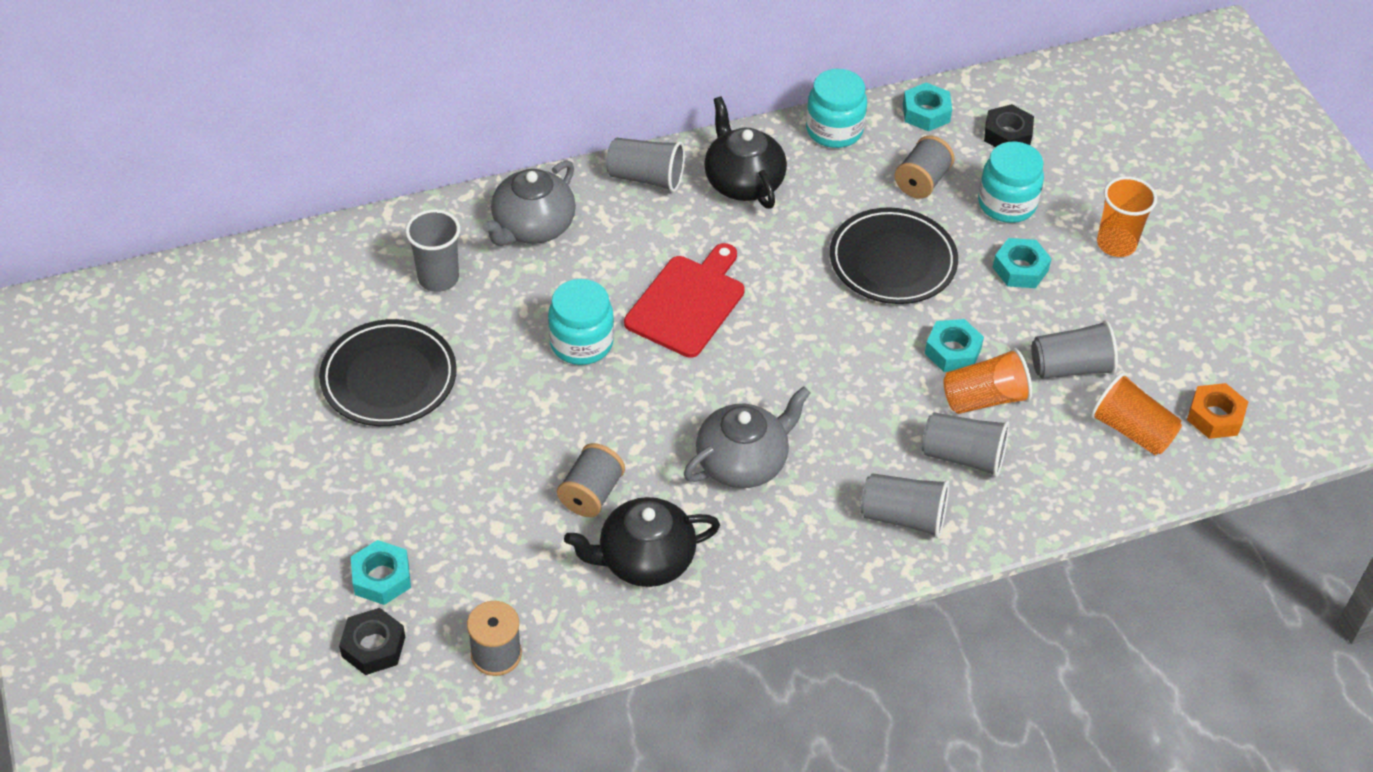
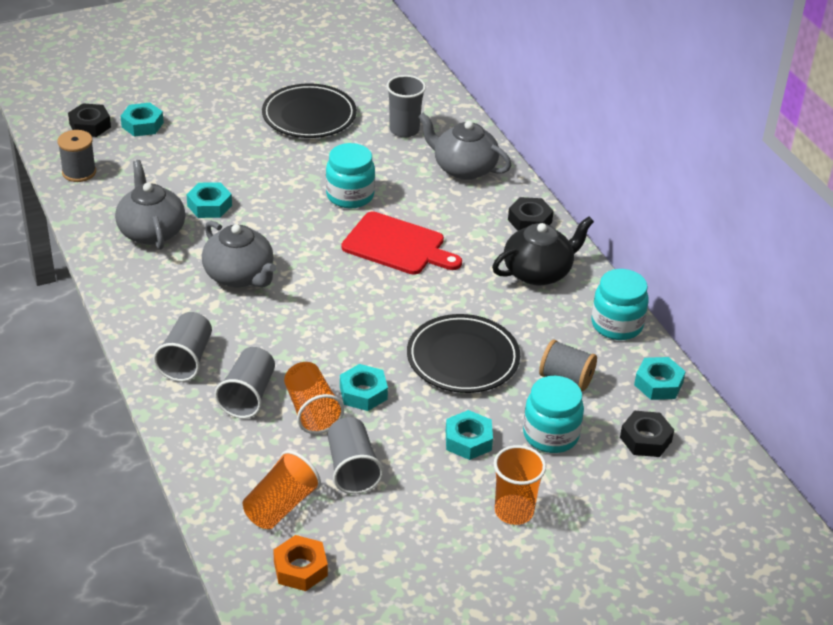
camera: 85 degrees right, 10 degrees down
(591, 494) = (209, 205): grey spool -> turquoise nut
(645, 559) = (151, 231): black teapot -> grey teapot
(646, 178) = (529, 221): grey cup -> black nut

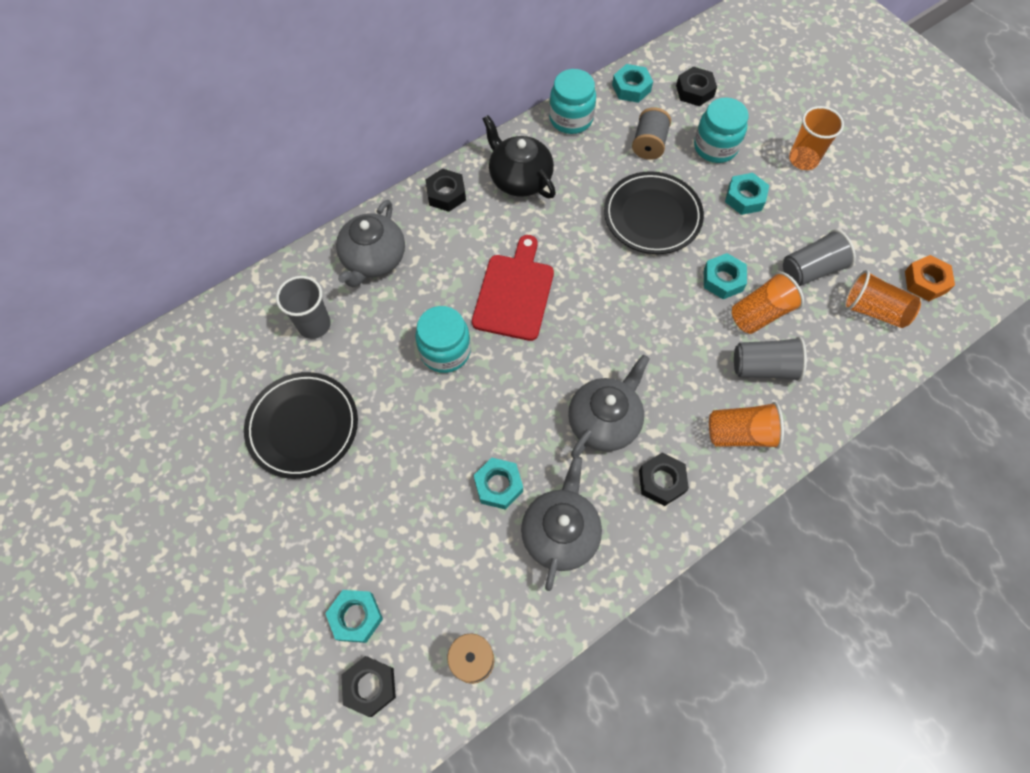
camera: 100 degrees left, 25 degrees up
(151, 231) = (560, 533): grey teapot -> grey teapot turned 135 degrees clockwise
(166, 298) = (661, 481): none -> black nut
(186, 360) = (740, 433): grey cup -> orange cup

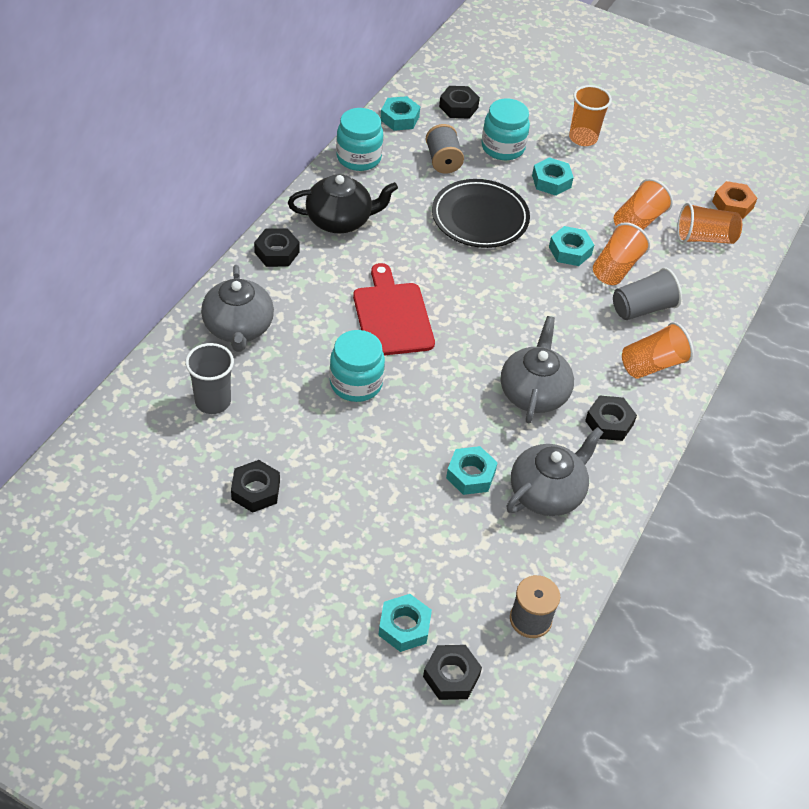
camera: 30 degrees left, 15 degrees down
(303, 427) = (255, 490): black plate -> black nut
(519, 179) = (340, 220): black teapot -> black teapot turned 150 degrees clockwise
(560, 533) = (547, 492): grey teapot -> grey teapot turned 60 degrees clockwise
(811, 270) = (638, 222): grey cup -> orange cup

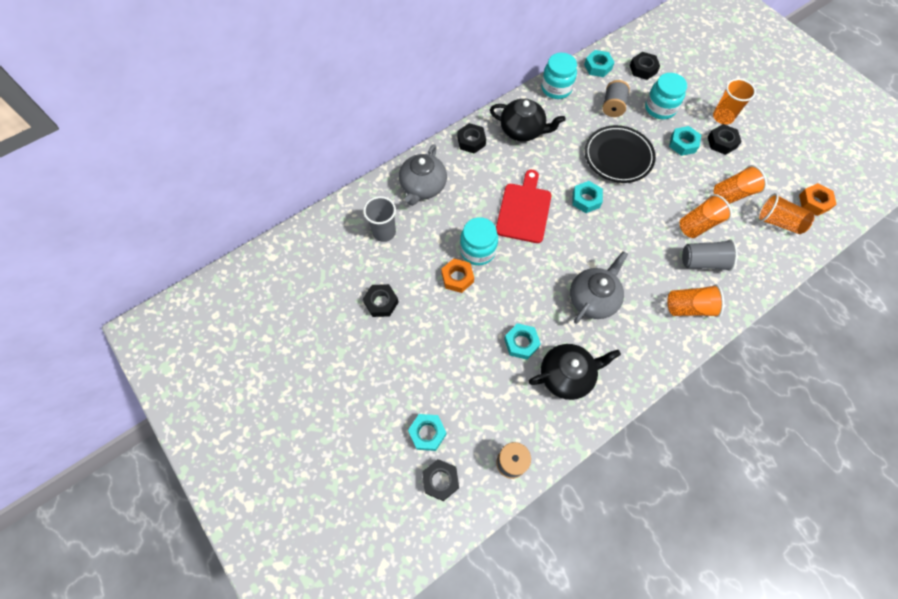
camera: 30 degrees right, 15 degrees up
(345, 425) = (457, 278): none -> orange nut
(547, 492) = (567, 375): grey teapot -> black teapot
(570, 251) = (671, 201): turquoise nut -> turquoise nut (586, 199)
(609, 422) = (636, 340): black nut -> black nut (722, 142)

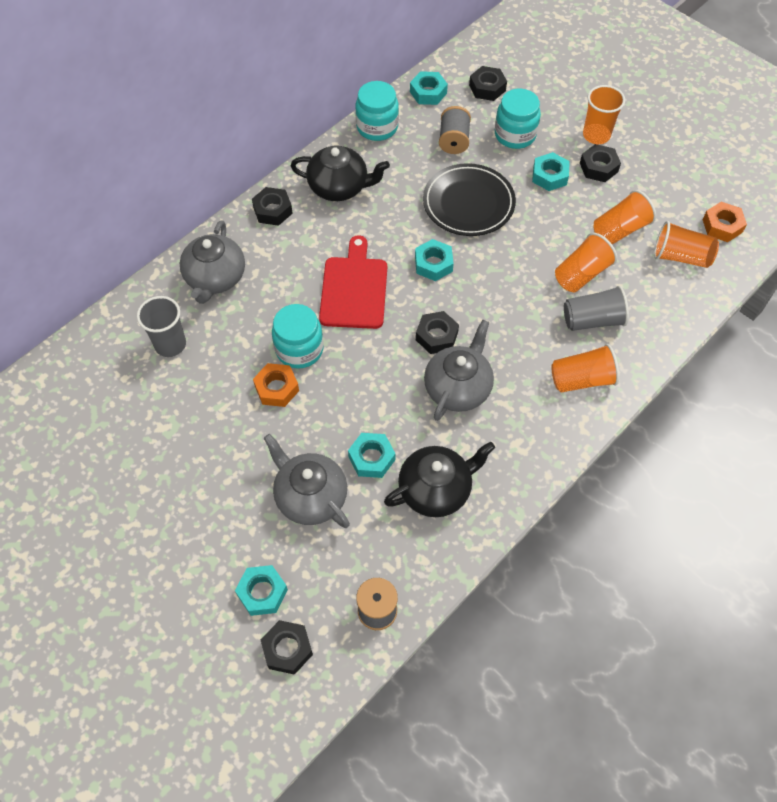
camera: 10 degrees left, 5 degrees down
(381, 302) = (178, 436): black nut -> black nut (436, 336)
(472, 365) = (310, 496): none -> grey teapot

